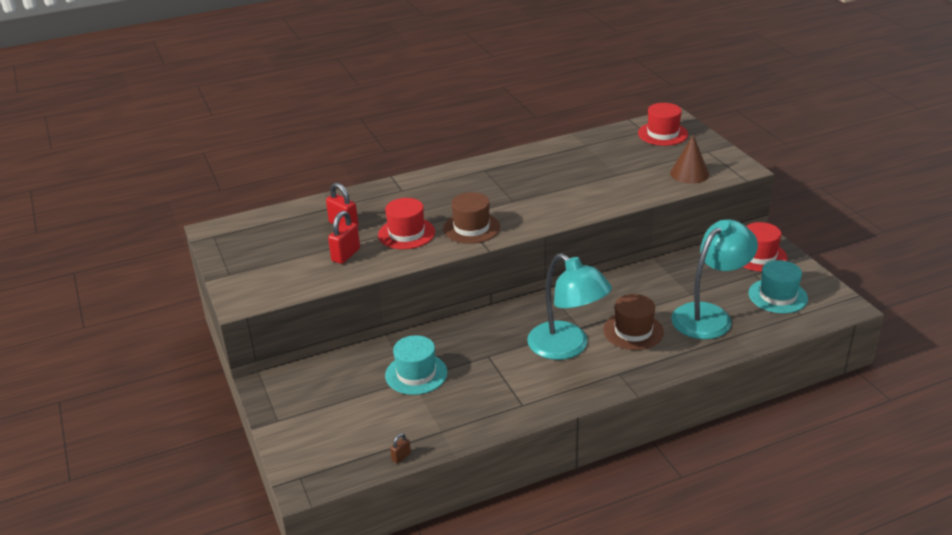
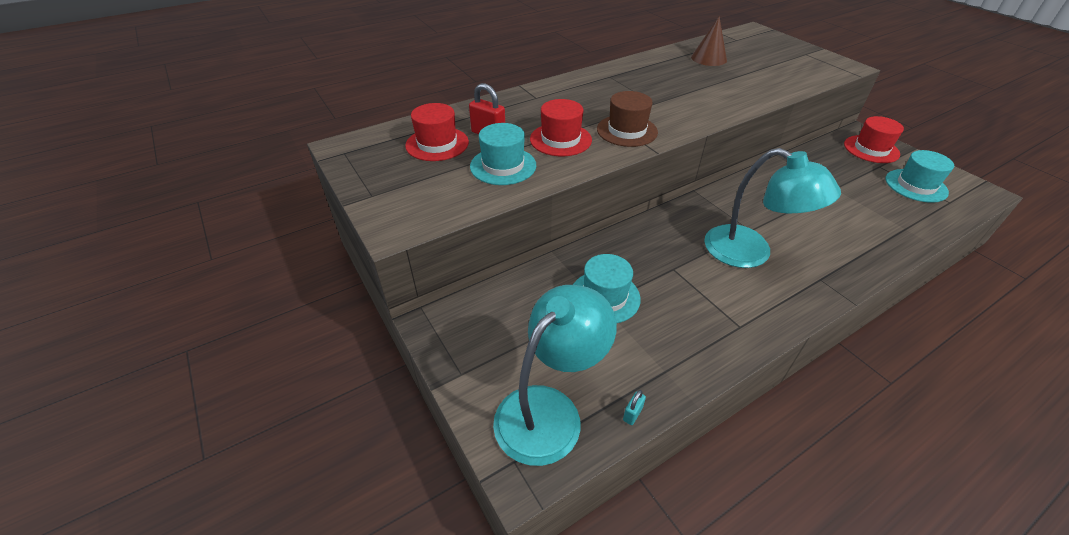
camera: 10 degrees left, 10 degrees up
(346, 255) = (503, 166): red padlock -> turquoise hat
(401, 457) = (632, 414): brown padlock -> turquoise padlock
(633, 331) = (805, 230): brown hat -> none
(662, 134) = (755, 41): red hat -> red hat (437, 144)
(689, 174) = (805, 72): brown cone -> brown cone (708, 58)
(709, 315) = (867, 209): turquoise lamp -> turquoise lamp (549, 410)

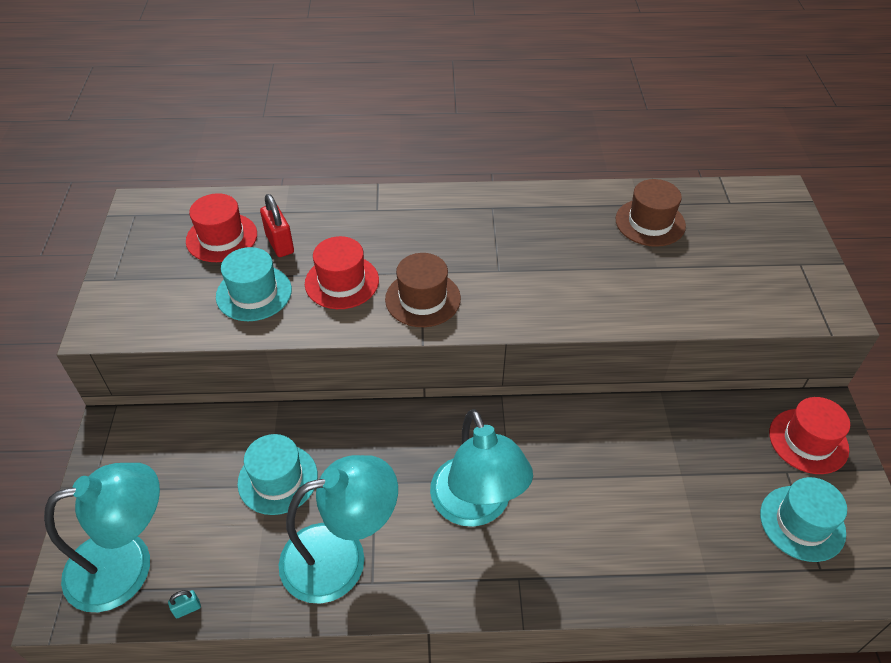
camera: 30 degrees right, 5 degrees up
(702, 322) = (341, 556): none -> turquoise lamp
(708, 58) = (650, 222): brown cone -> brown hat

